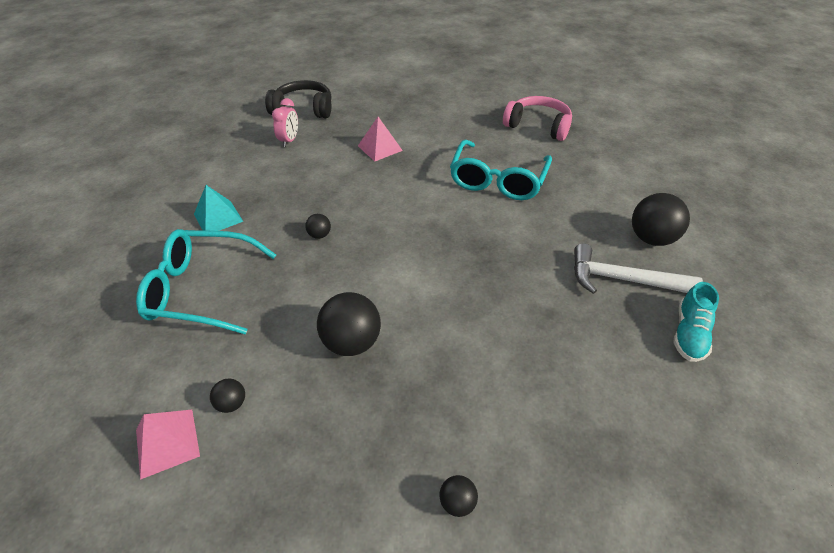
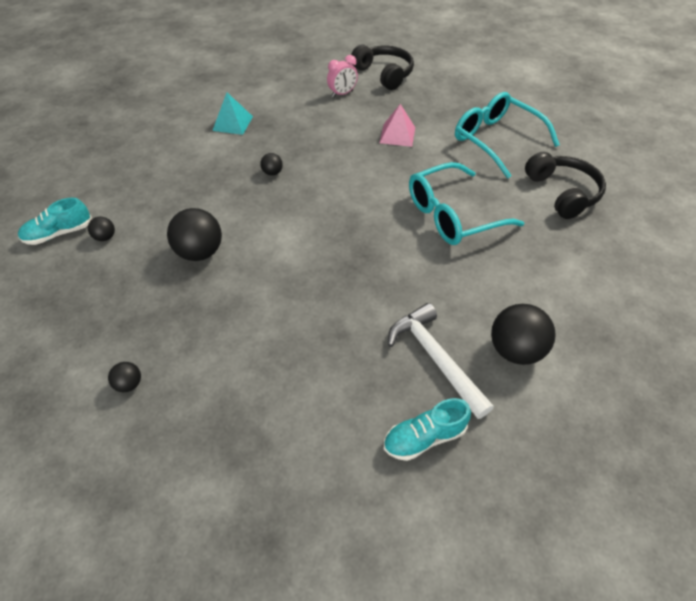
camera: 45 degrees right, 5 degrees up
(167, 443) = (59, 233): pink pyramid -> turquoise shoe
(201, 289) = (170, 163): turquoise glasses -> turquoise glasses (496, 140)
(538, 126) = (562, 193): pink headphones -> black headphones

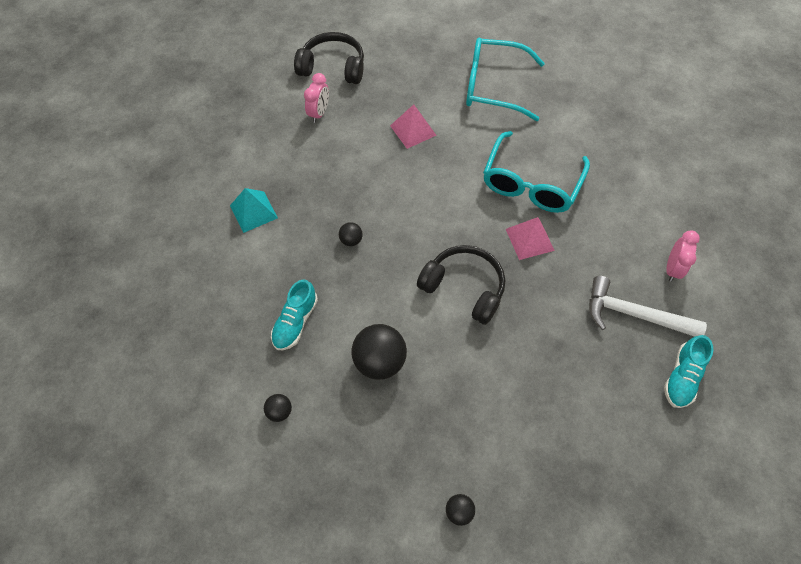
camera: 40 degrees left, 10 degrees up
(59, 233) = (231, 442): turquoise shoe -> turquoise shoe (295, 322)
(406, 250) = (529, 239): none -> pink pyramid
(515, 350) = (672, 268): black ball -> pink clock
(562, 193) = (584, 109): black headphones -> black headphones (464, 287)

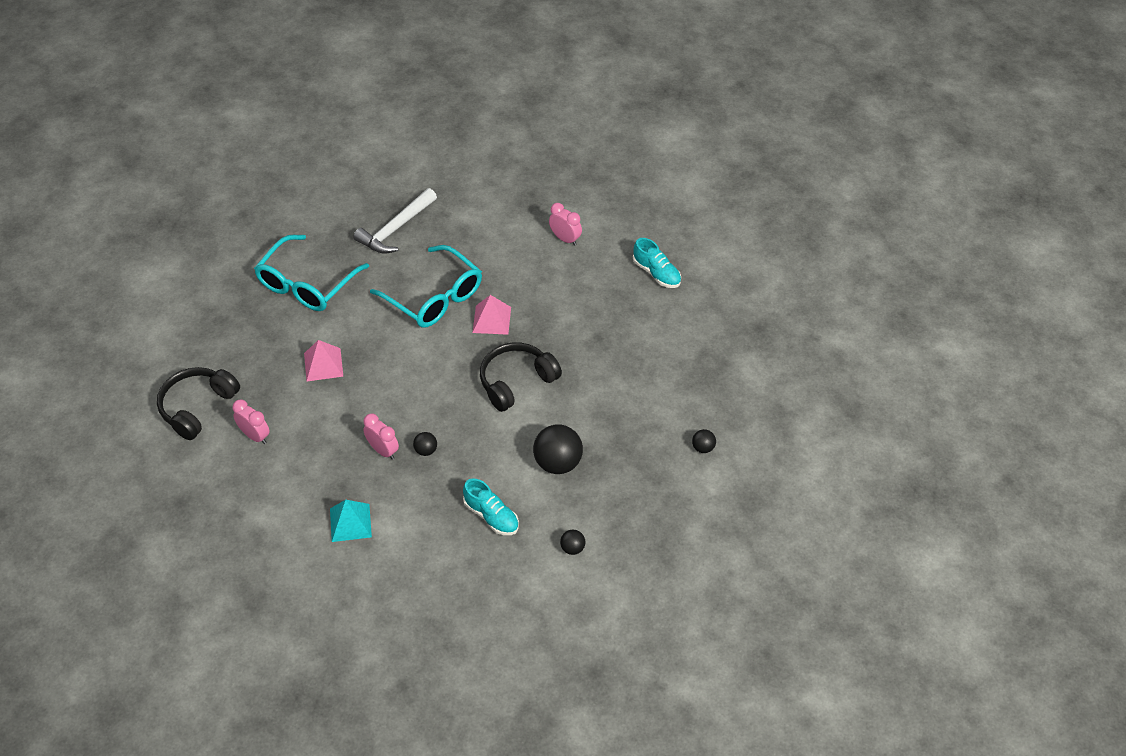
camera: 70 degrees left, 10 degrees down
(338, 207) = (383, 450): none -> pink clock
(634, 314) = (593, 279): white hammer -> white hammer (396, 228)

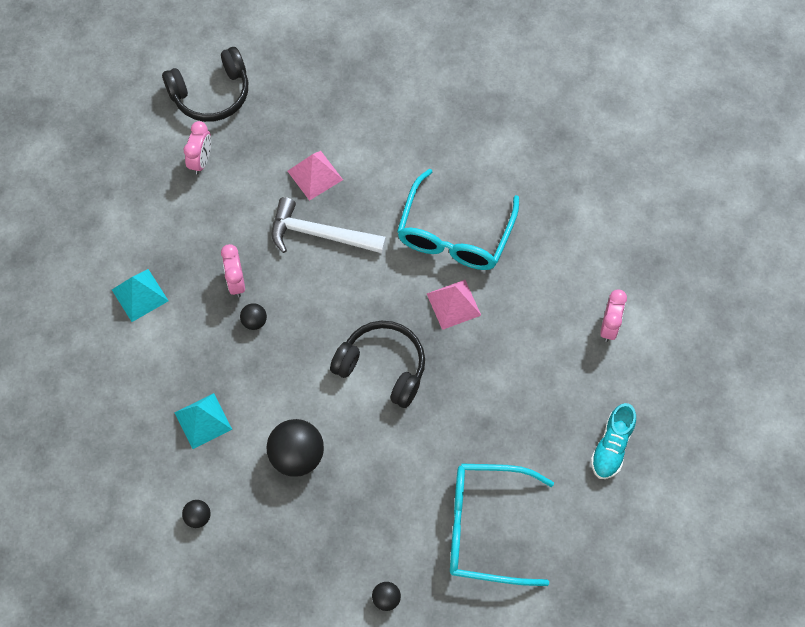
camera: 65 degrees right, 15 degrees up
(197, 407) = (211, 94): black headphones -> black headphones turned 150 degrees clockwise
(306, 284) = (408, 107): turquoise glasses -> turquoise glasses (485, 528)
(383, 450) = (236, 282): pink clock -> pink clock turned 150 degrees clockwise
(396, 228) = (529, 151): white hammer -> white hammer (320, 234)
(491, 516) = (203, 421): turquoise shoe -> turquoise pyramid

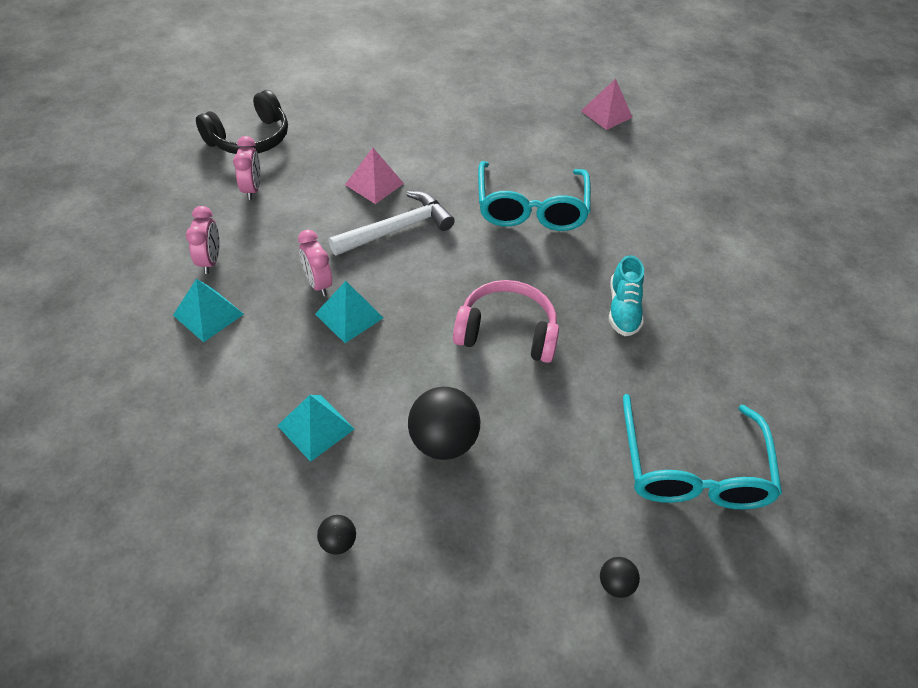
camera: 20 degrees left, 15 degrees down
(254, 321) = (349, 316): black ball -> turquoise pyramid
(320, 234) = (396, 229): white hammer -> white hammer turned 150 degrees clockwise
(383, 367) = (506, 332): black headphones -> pink headphones
(453, 304) = (555, 263): pink pyramid -> pink pyramid (606, 114)
(485, 528) = (692, 469): turquoise glasses -> turquoise glasses turned 75 degrees counterclockwise
(609, 326) = (714, 255): pink clock -> pink clock (210, 261)
(612, 446) = (777, 358): turquoise shoe -> turquoise shoe (623, 309)

